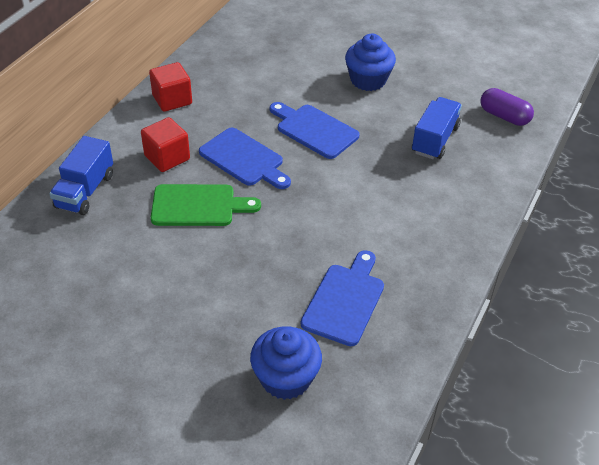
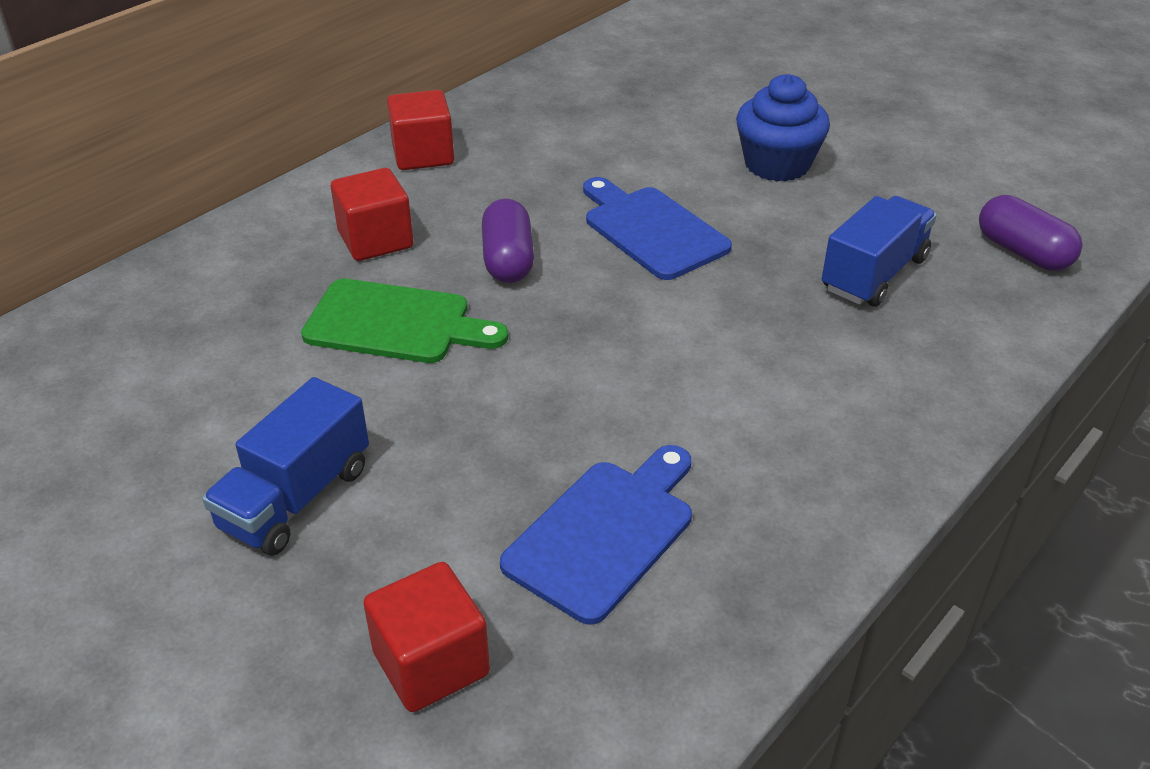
camera: 15 degrees right, 5 degrees down
(85, 191) = (215, 273): blue truck -> blue truck (296, 498)
(244, 159) = (508, 260): blue cutting board -> purple capsule
(285, 378) = (431, 663): blue cupcake -> red cube

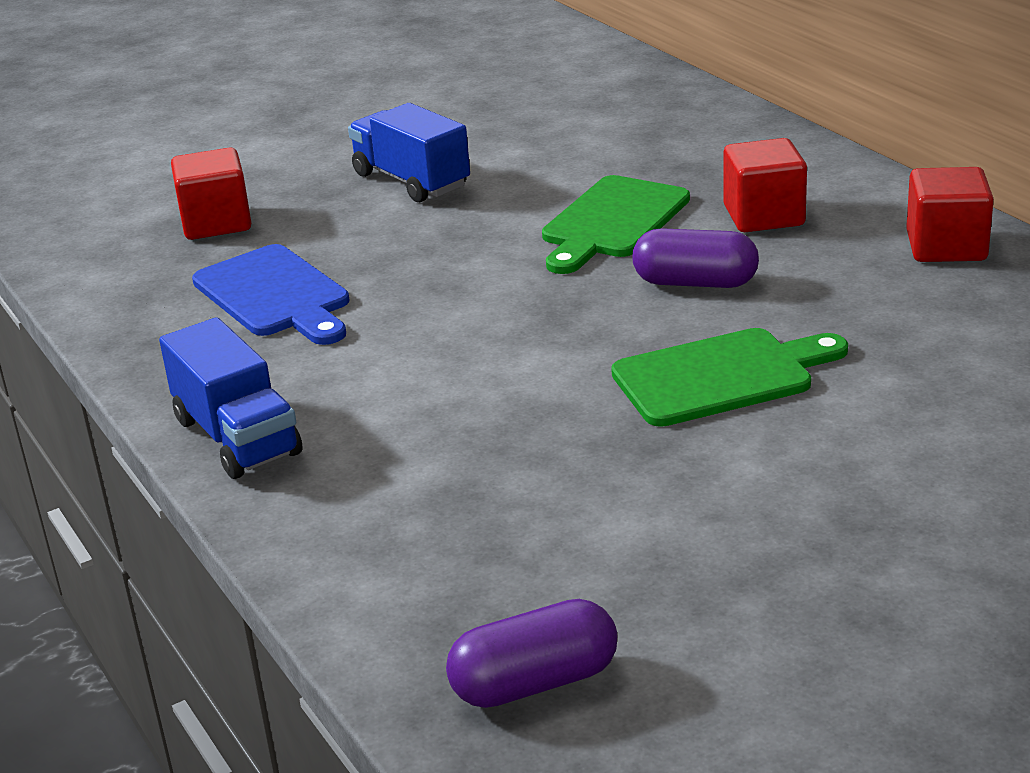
camera: 110 degrees right, 10 degrees down
(651, 230) = (721, 376): blue cutting board -> green cutting board
(777, 164) = (861, 504): blue cupcake -> none
(874, 274) = (550, 525): blue truck -> blue truck (237, 437)

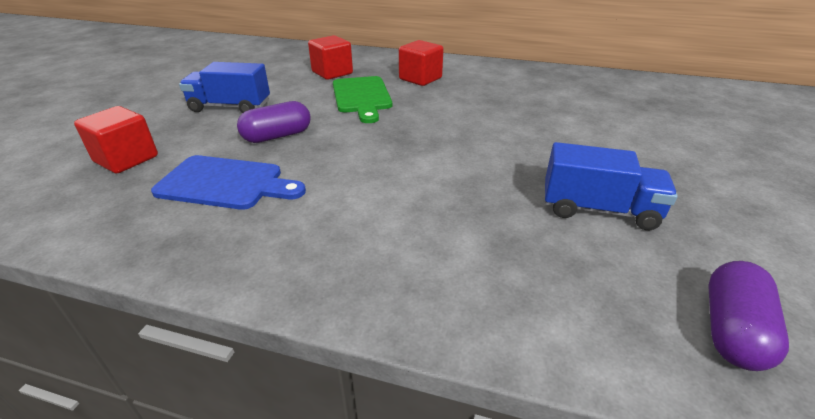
camera: 45 degrees left, 5 degrees up
(237, 437) = (322, 277): blue truck -> blue truck (598, 210)
(695, 283) = (438, 108): purple capsule -> purple capsule (277, 136)
(721, 376) = (514, 138): green cutting board -> none
(946, 247) = (501, 71): red cube -> red cube (332, 73)

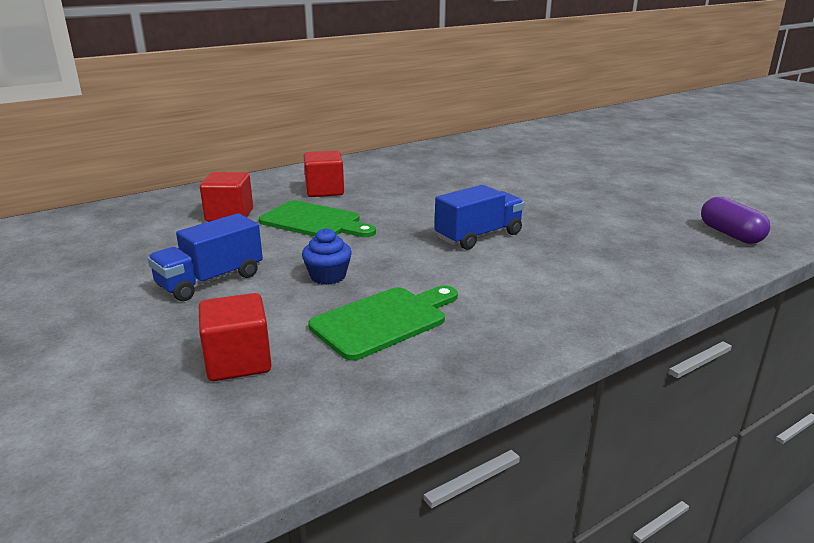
camera: 50 degrees left, 10 degrees down
(226, 183) = (383, 320): blue cutting board -> green cutting board
(277, 136) = (328, 276): purple capsule -> blue cupcake
(598, 210) = (604, 217): blue truck -> blue truck (478, 236)

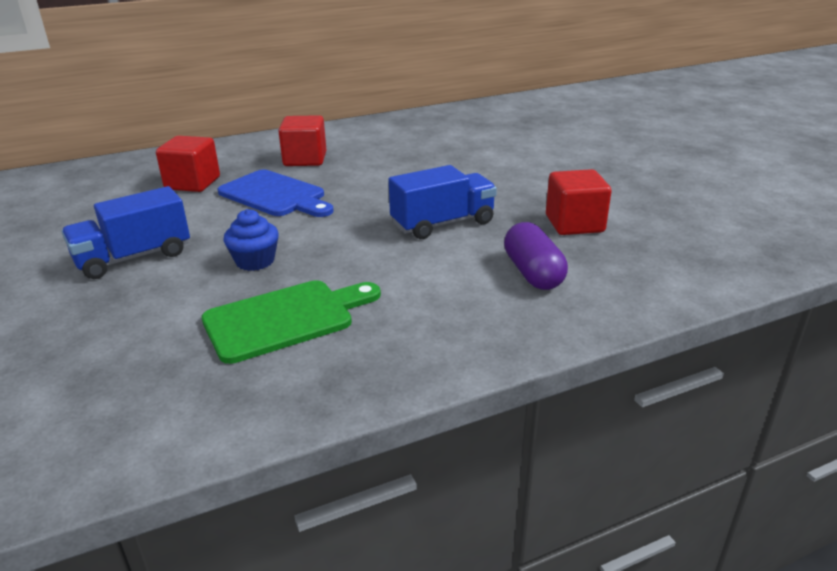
camera: 10 degrees right, 5 degrees up
(238, 362) = (111, 354): red cube -> red cube (574, 224)
(314, 221) = (275, 195): green cutting board -> blue cutting board
(730, 234) = (744, 240): purple capsule -> purple capsule (533, 273)

